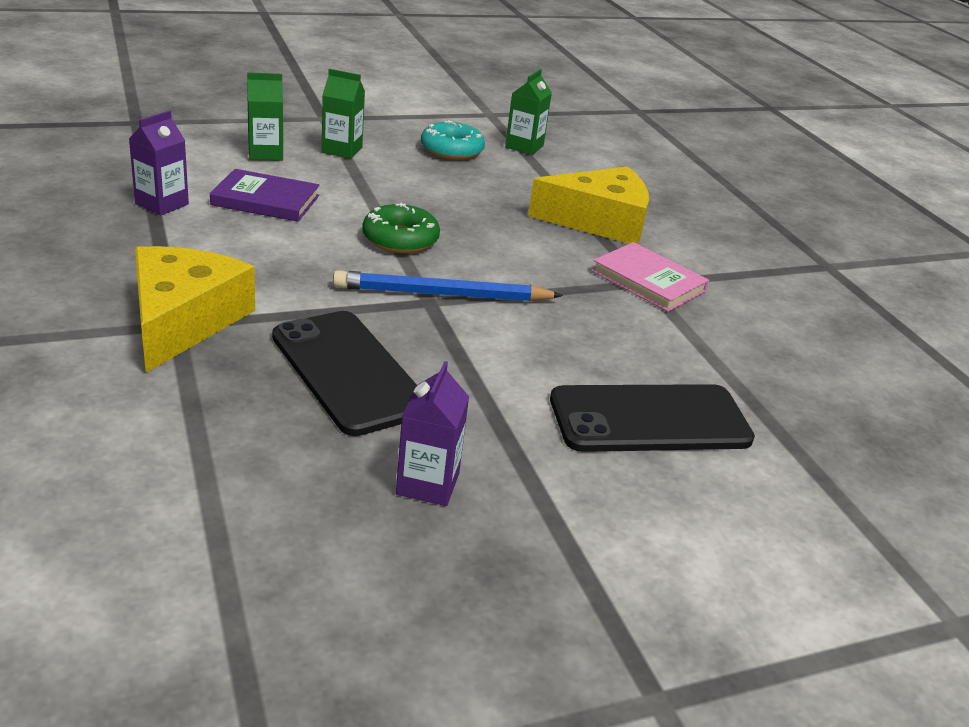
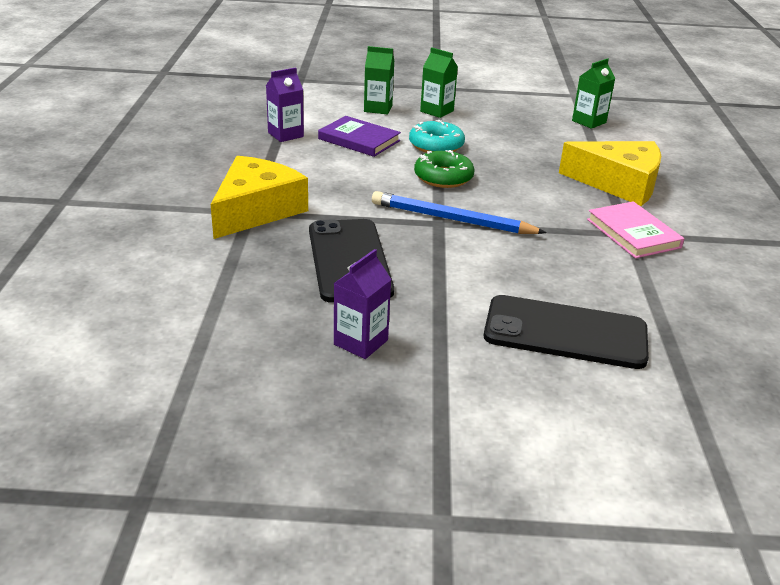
camera: 25 degrees right, 0 degrees up
(451, 150) = (525, 119): turquoise donut -> turquoise donut (436, 145)

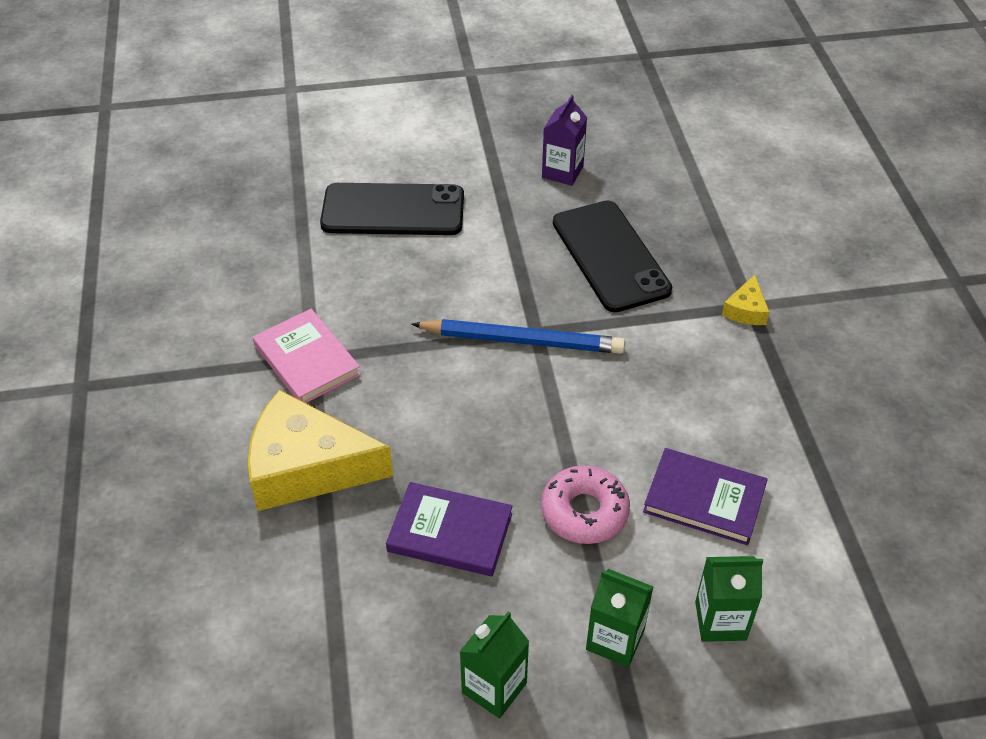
camera: 170 degrees right, 15 degrees up
(256, 210) = (746, 310): yellow cheese -> yellow cheese, size x0.43
(285, 135) = (817, 487): purple carton -> none
(436, 145) = (584, 512): turquoise donut -> pink donut
(443, 177) = (552, 426): green donut -> none
(522, 149) = (450, 532): none -> purple book
(589, 122) = (331, 672): green carton -> green carton (494, 688)

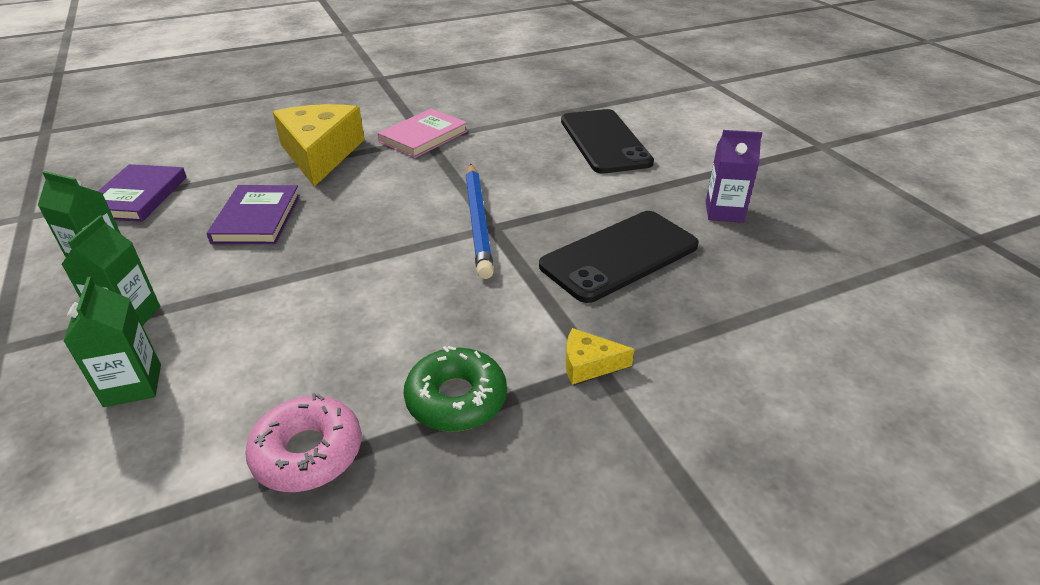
camera: 75 degrees right, 10 degrees down
(584, 512) = (276, 282): pink donut -> pink donut (308, 452)
(704, 499) = (292, 358): purple book -> purple book (138, 197)
(771, 394) = (456, 399): none -> green donut

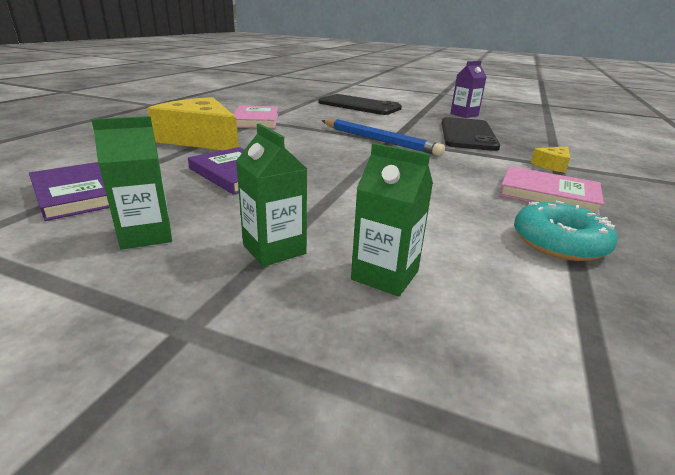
camera: 45 degrees left, 10 degrees down
(308, 452) = (559, 242): pink donut -> turquoise donut
(456, 399) = (548, 194): green donut -> pink book

